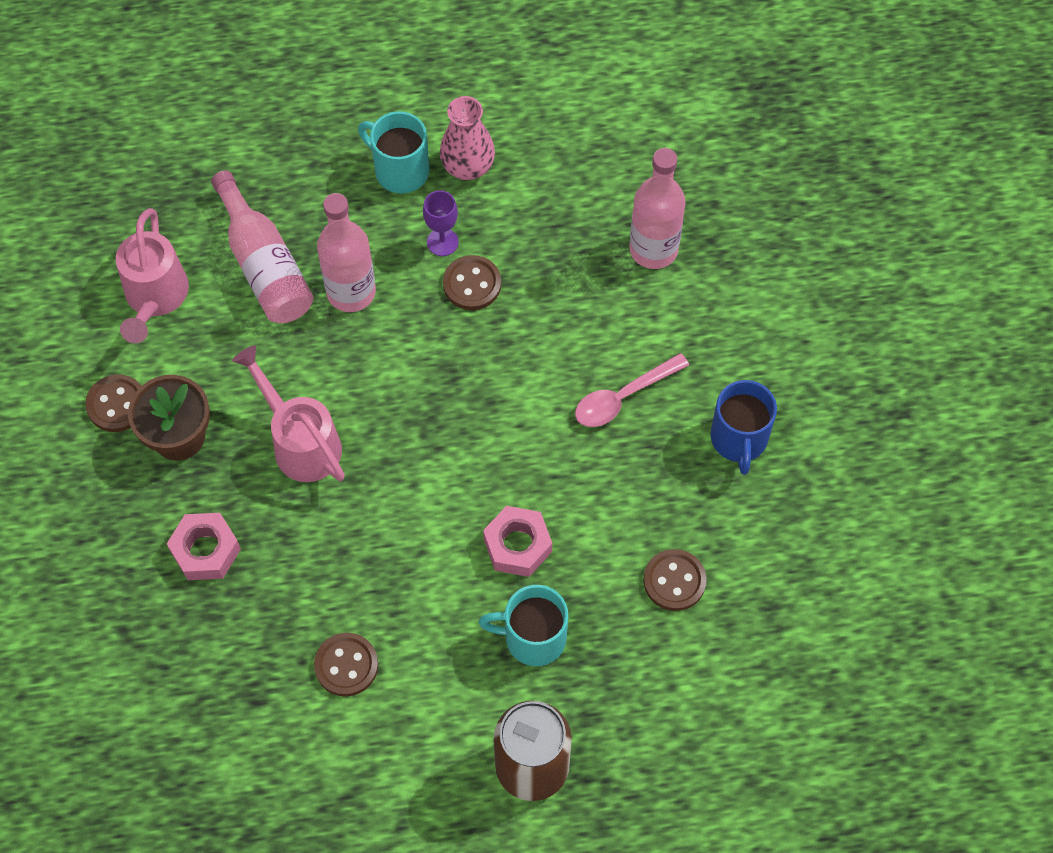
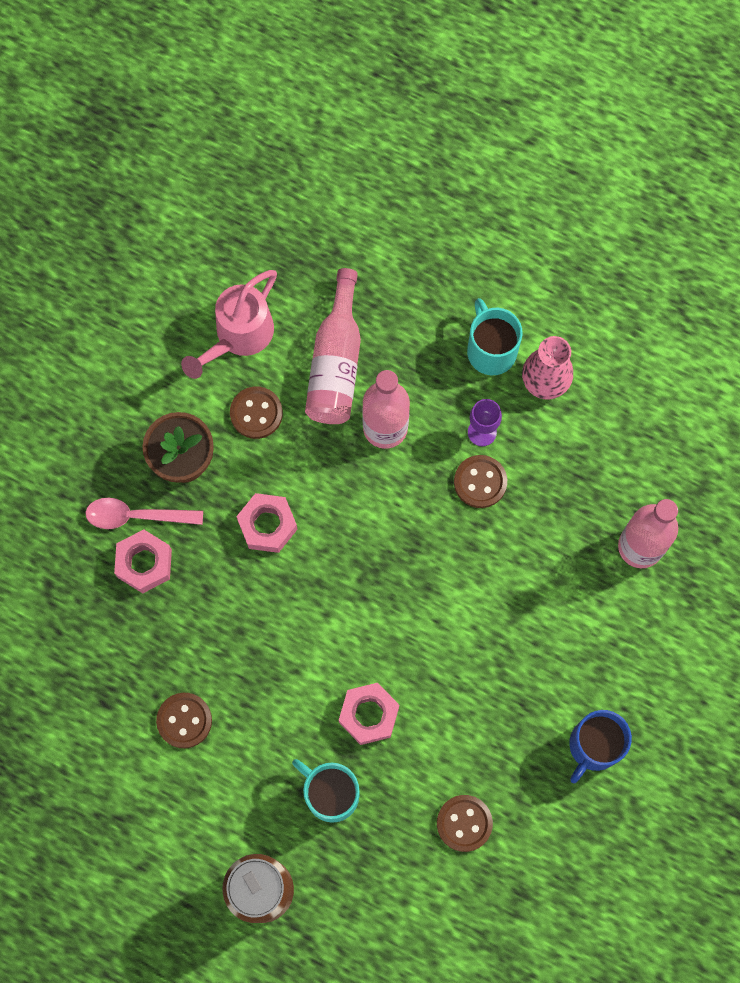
camera: 35 degrees right, 10 degrees up
(117, 404) = (156, 405): brown button -> brown button (256, 413)
(301, 442) = (267, 525): pink watering can -> pink nut
(623, 397) = (530, 652): pink spoon -> pink spoon (136, 516)

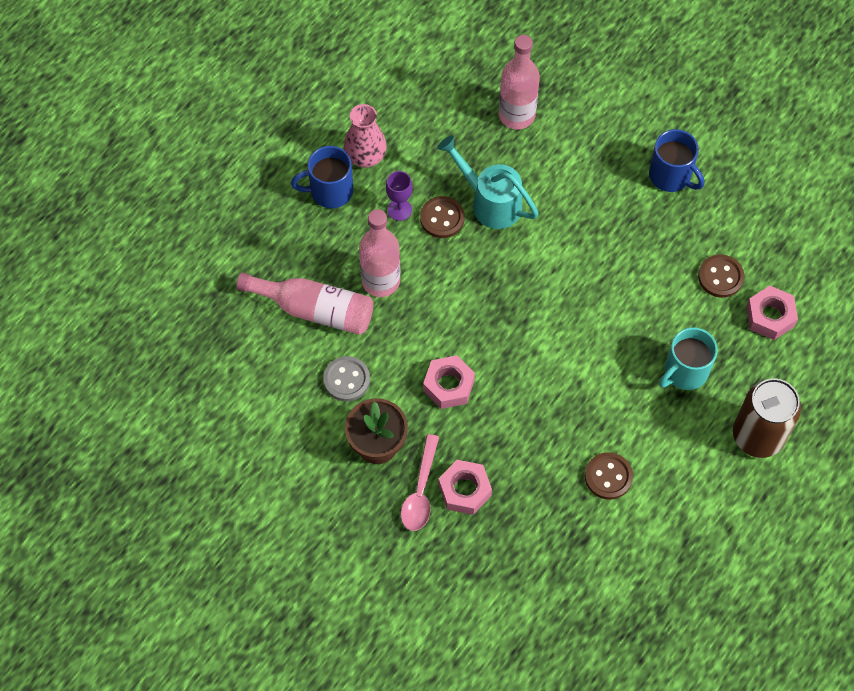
camera: 80 degrees left, 10 degrees down
(239, 336) = (272, 383): pink watering can -> none
(256, 413) = (346, 379): brown button -> grey button
(369, 715) = (623, 332): pink nut -> pink nut (770, 316)
(491, 350) = (330, 191): turquoise mug -> blue mug
(512, 534) = (490, 202): none -> turquoise watering can

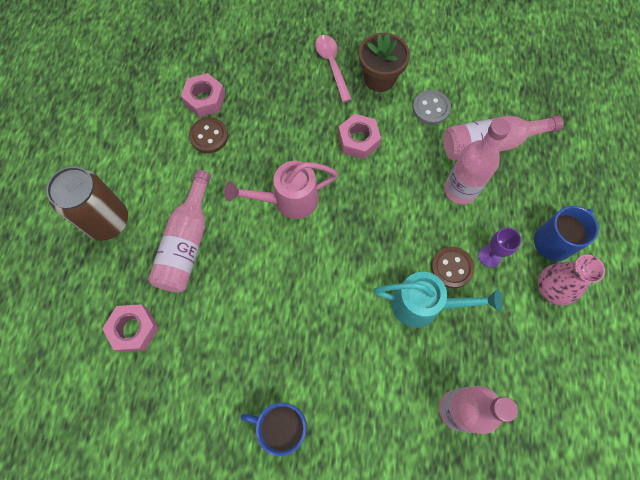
camera: 150 degrees right, 5 degrees up
(464, 490) = (303, 80): pink nut -> pink nut (205, 99)
(559, 360) = (289, 200): none -> pink watering can
(684, 371) = (187, 242): turquoise mug -> pink bottle
(720, 277) = (192, 344): brown button -> none

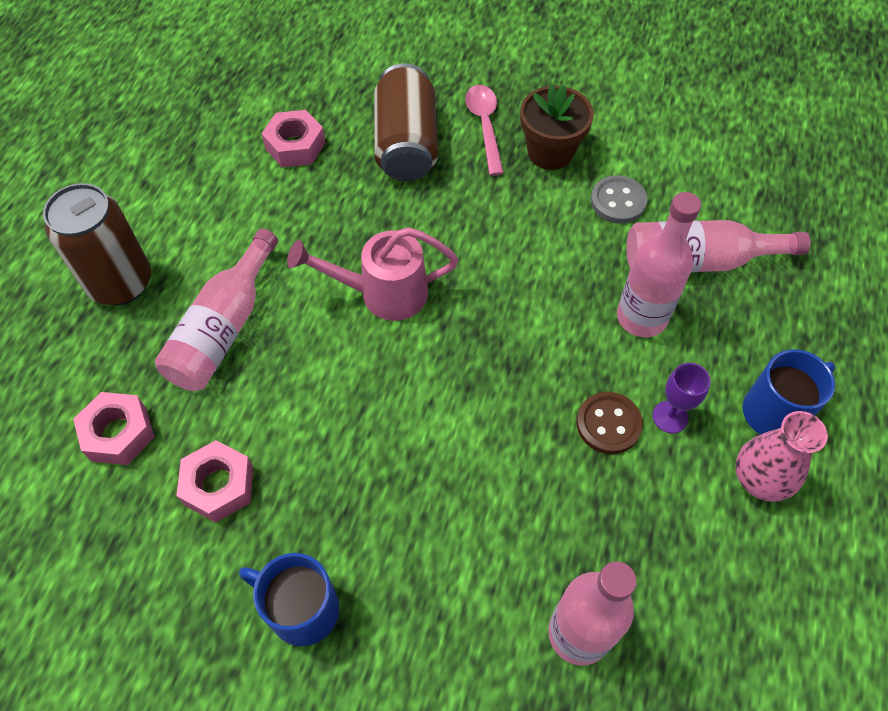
camera: 10 degrees right, 10 degrees down
(209, 136) = (289, 193): brown button -> none
(281, 87) = (406, 144): none -> brown can
(358, 140) = (502, 229): pink nut -> pink nut (219, 485)
(423, 305) = (554, 470): turquoise watering can -> none

